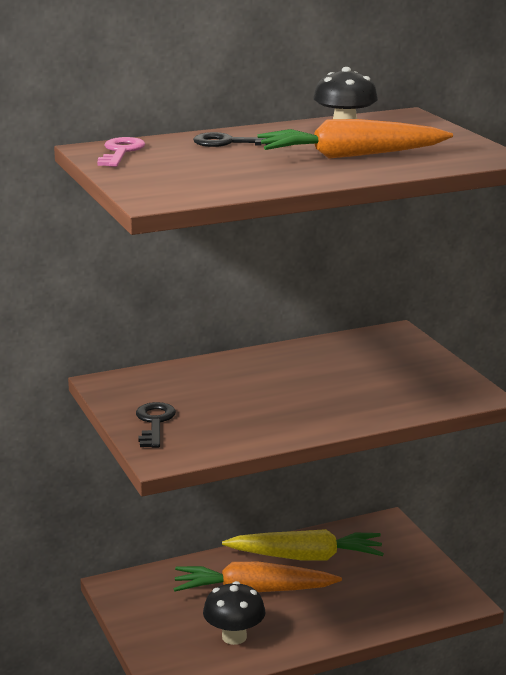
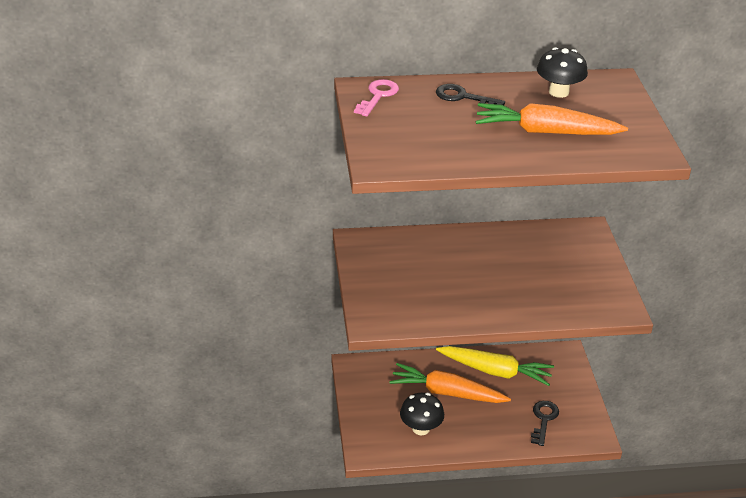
camera: 15 degrees right, 15 degrees up
(154, 423) = (377, 288): black key -> black key (543, 420)

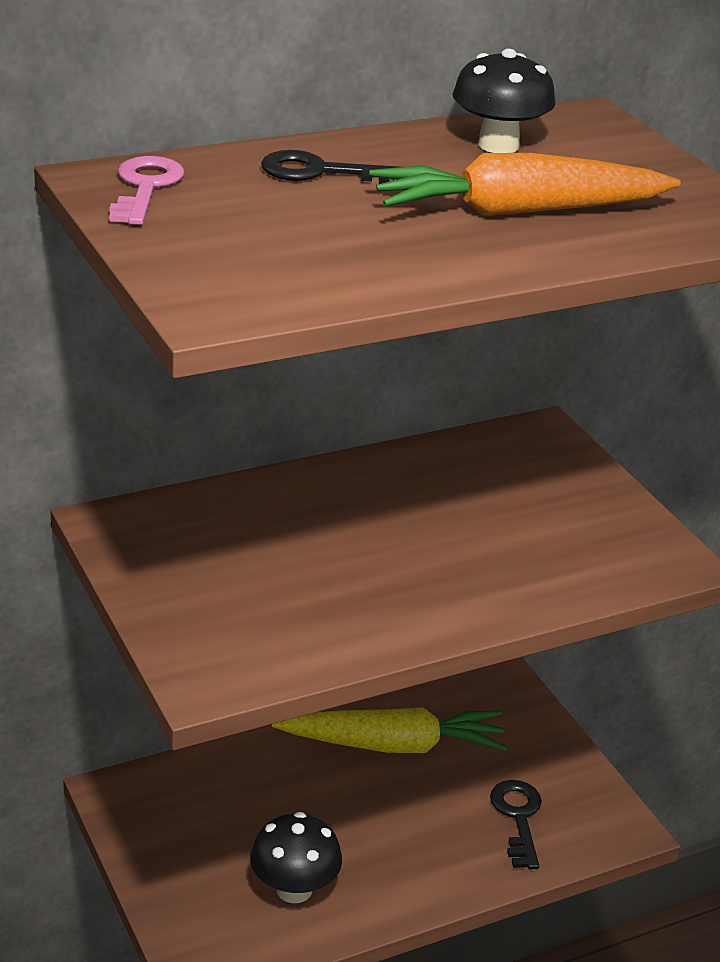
camera: 20 degrees left, 5 degrees down
(447, 392) = (319, 806): orange carrot -> none

